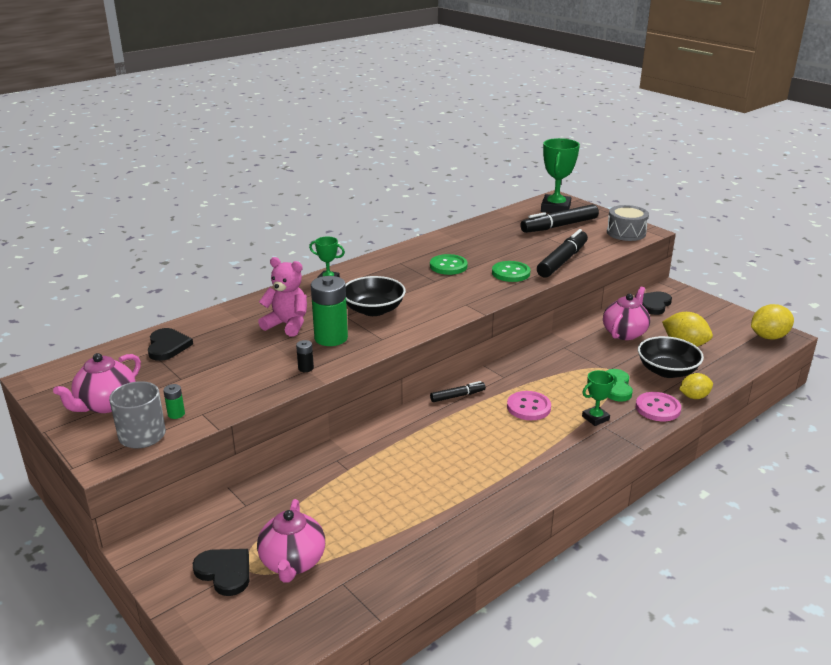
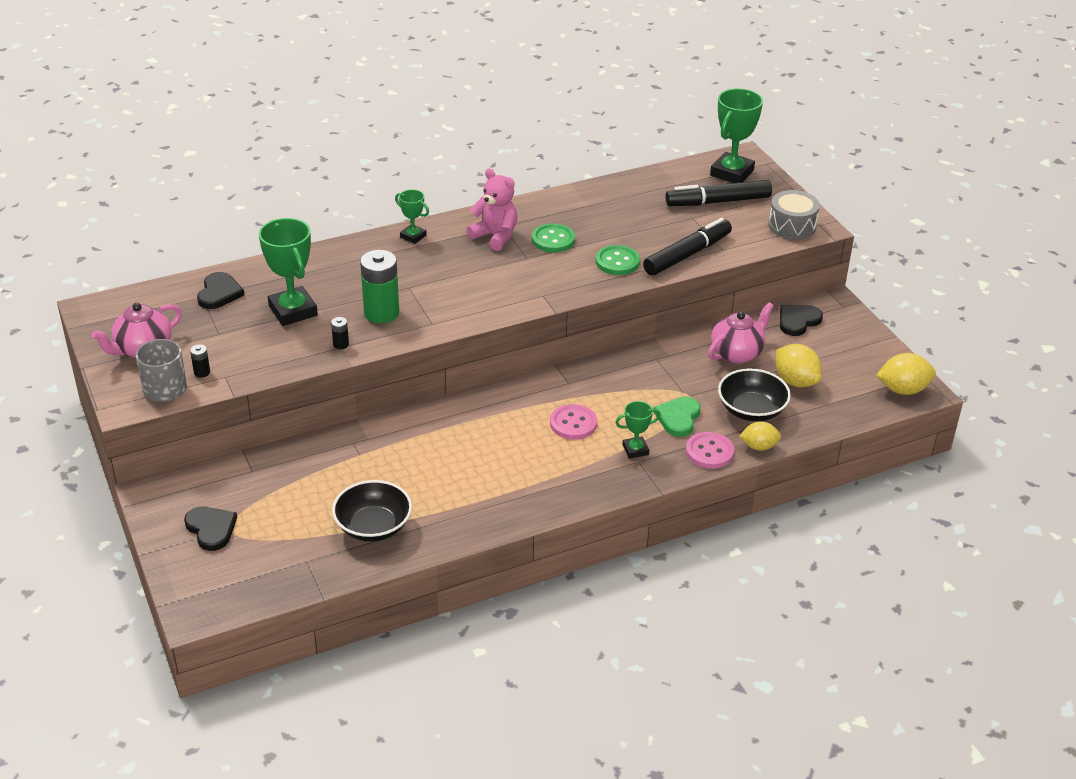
camera: 15 degrees right, 10 degrees up
(176, 414) = (202, 372): green battery -> black battery
(246, 349) = (293, 311): none -> green trophy
(287, 325) = (345, 288): pink teddy bear -> pink teddy bear (495, 236)
(292, 562) = (272, 533): pink teapot -> none
(373, 310) = (441, 285): black bowl -> black bowl (373, 526)
(457, 396) = (507, 396): black marker -> none

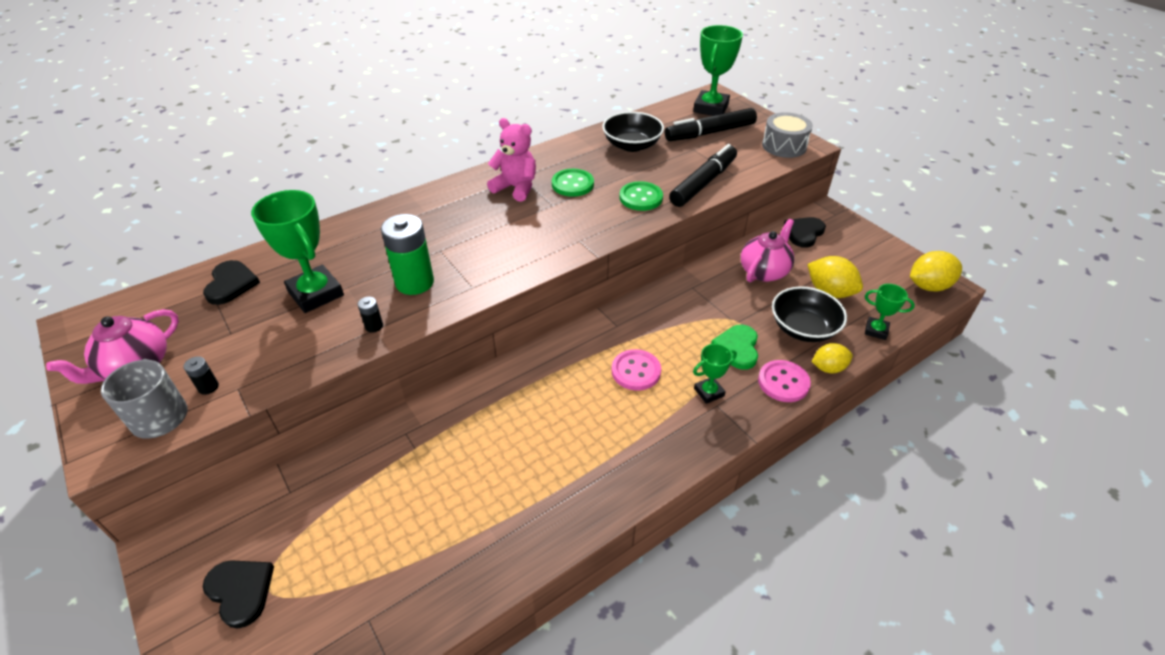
camera: 10 degrees left, 5 degrees up
(373, 526) = (445, 548): black bowl -> black bowl (632, 145)
(413, 236) = (434, 197): green trophy -> green trophy (876, 330)

